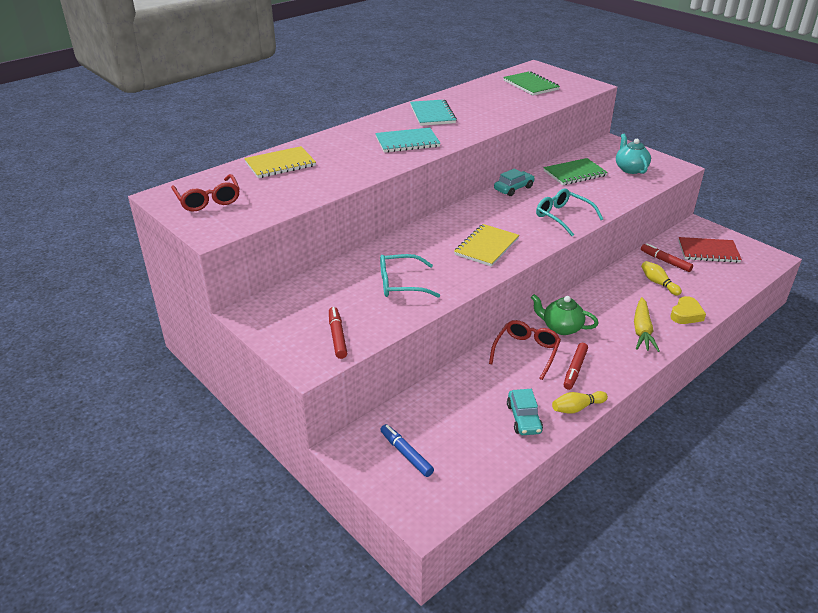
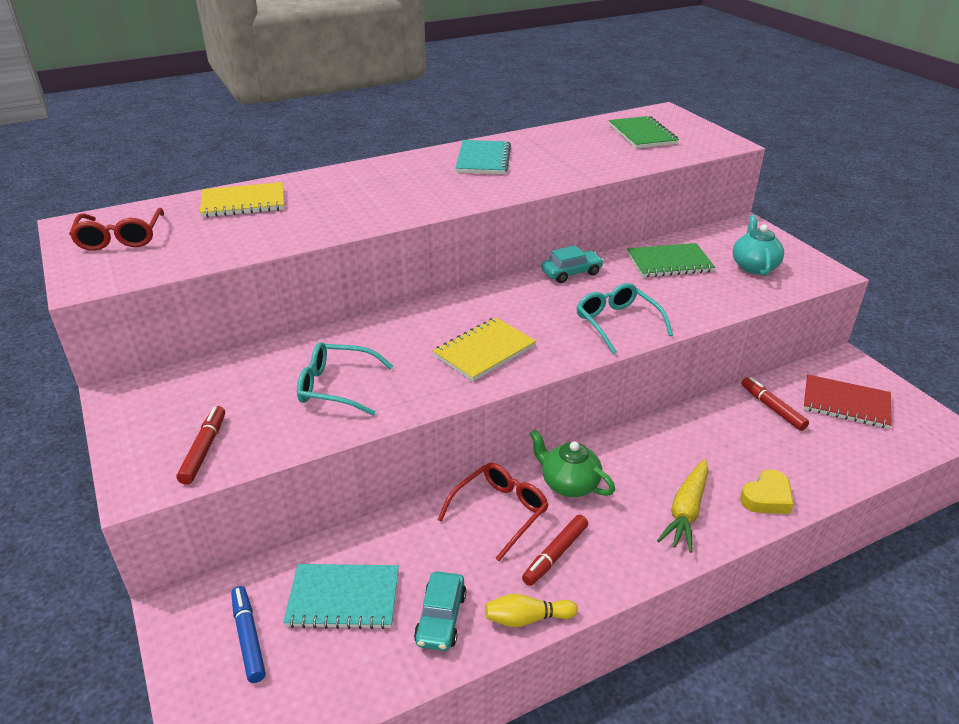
camera: 15 degrees right, 0 degrees up
(407, 142) = (423, 192): turquoise notebook -> turquoise notebook (343, 598)
(658, 283) = (746, 440): yellow bowling pin -> none

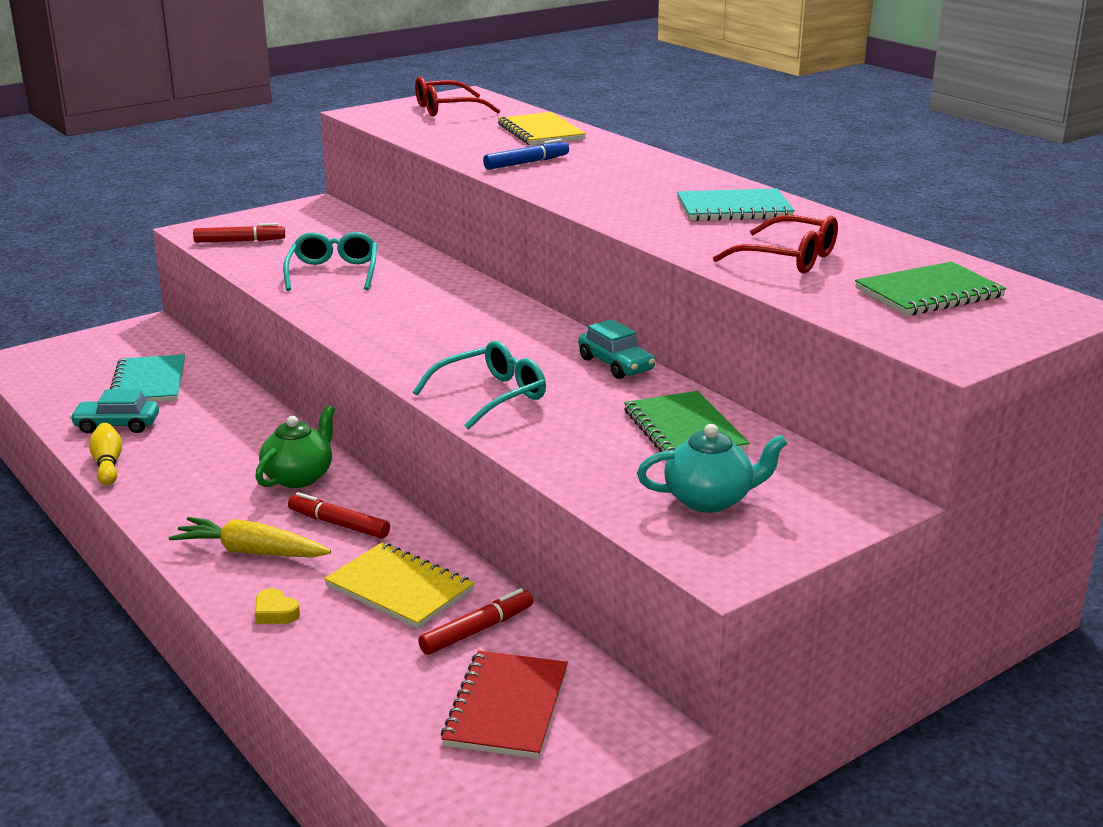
camera: 80 degrees right, 10 degrees down
(248, 638) = (114, 354): blue marker -> blue marker (526, 163)
(484, 351) = (409, 328): yellow notebook -> yellow notebook (399, 589)
(499, 512) = (253, 441): red glasses -> red glasses (787, 258)
(555, 554) = (189, 474): red marker -> red marker (339, 524)
(766, 497) = (275, 612): yellow heart -> yellow heart, size x0.65

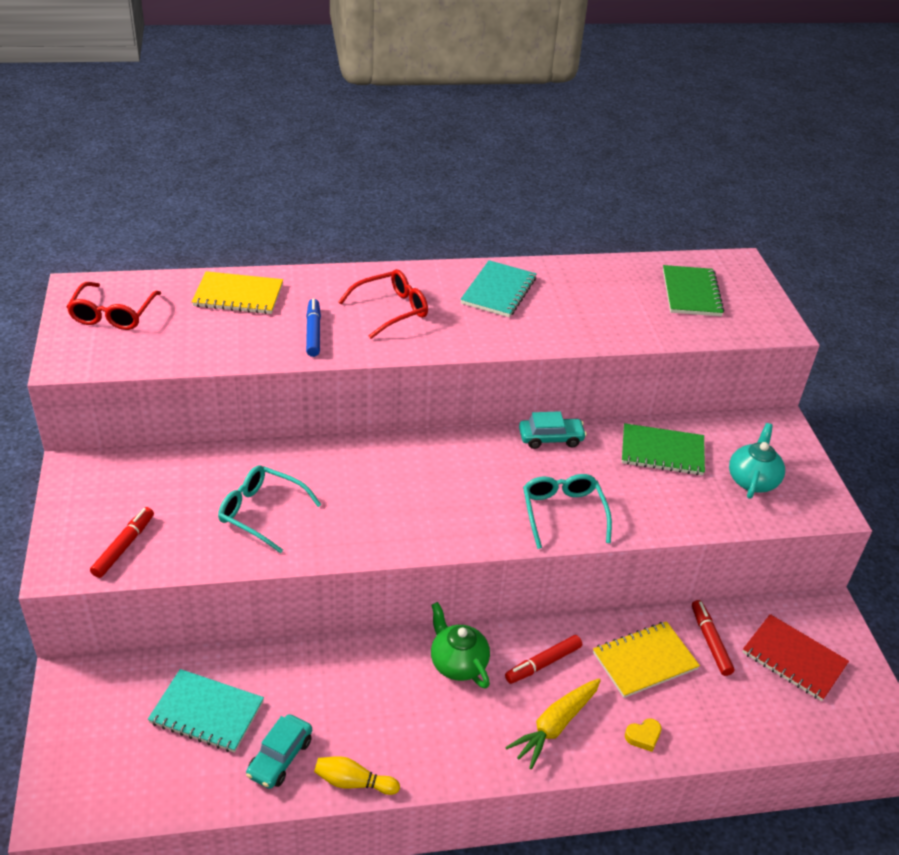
camera: 65 degrees left, 15 degrees up
(787, 258) = (605, 312): red glasses -> red glasses (390, 310)

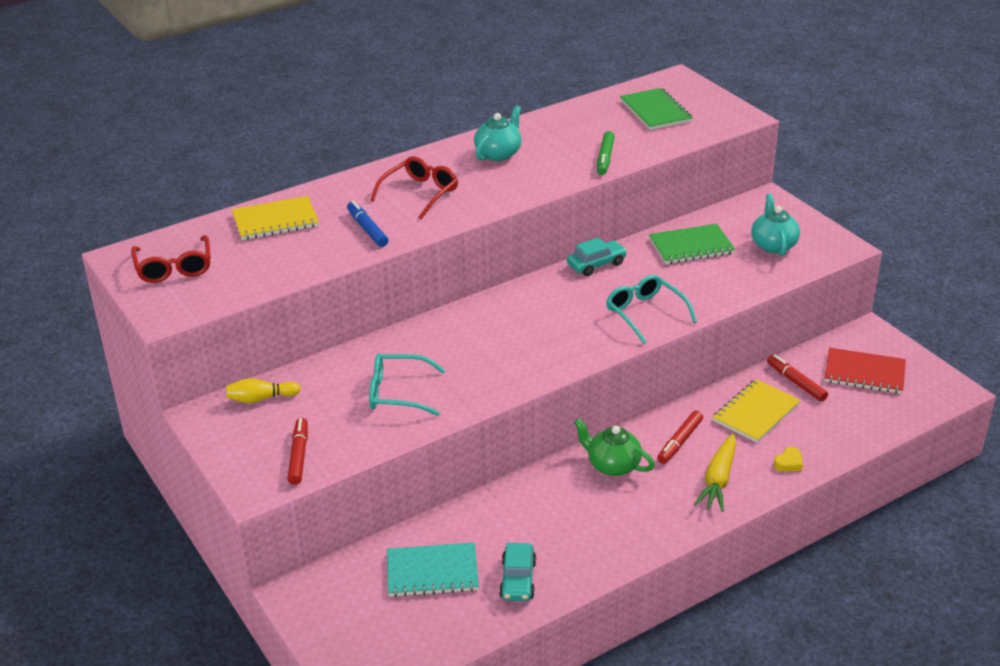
camera: 20 degrees left, 5 degrees down
(353, 782) = (589, 574): yellow bowling pin -> yellow bowling pin (261, 399)
(498, 291) = (498, 153): turquoise notebook -> turquoise teapot
(601, 330) = (605, 158): none -> green marker

